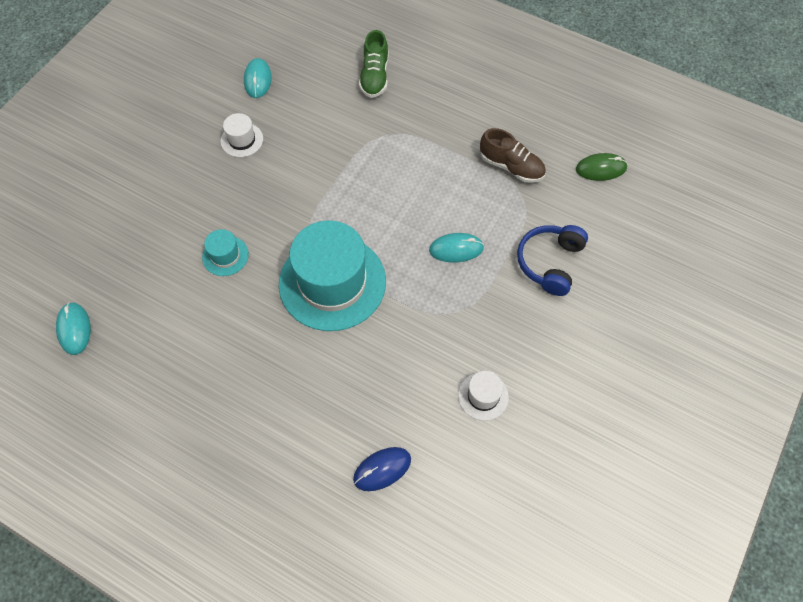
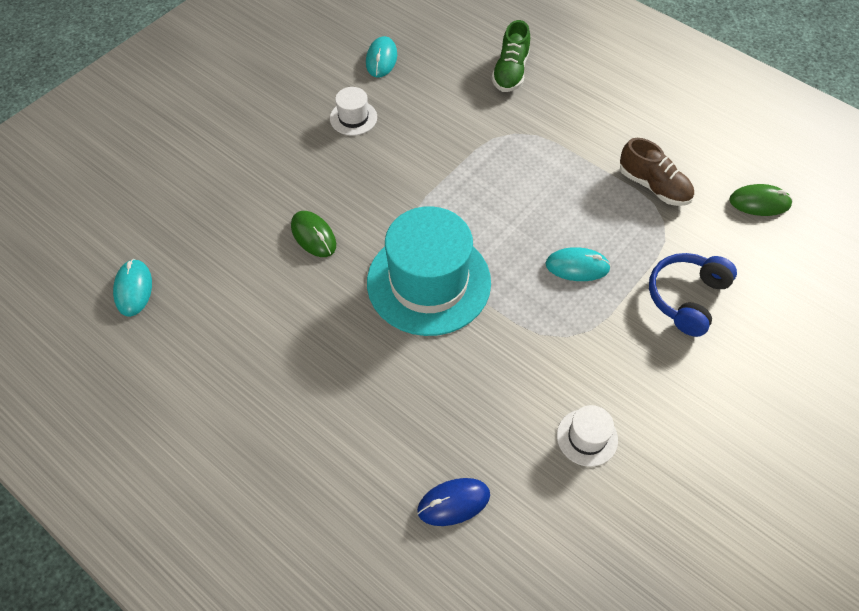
camera: 10 degrees right, 5 degrees down
(225, 256) = (313, 236): turquoise hat -> green mouse

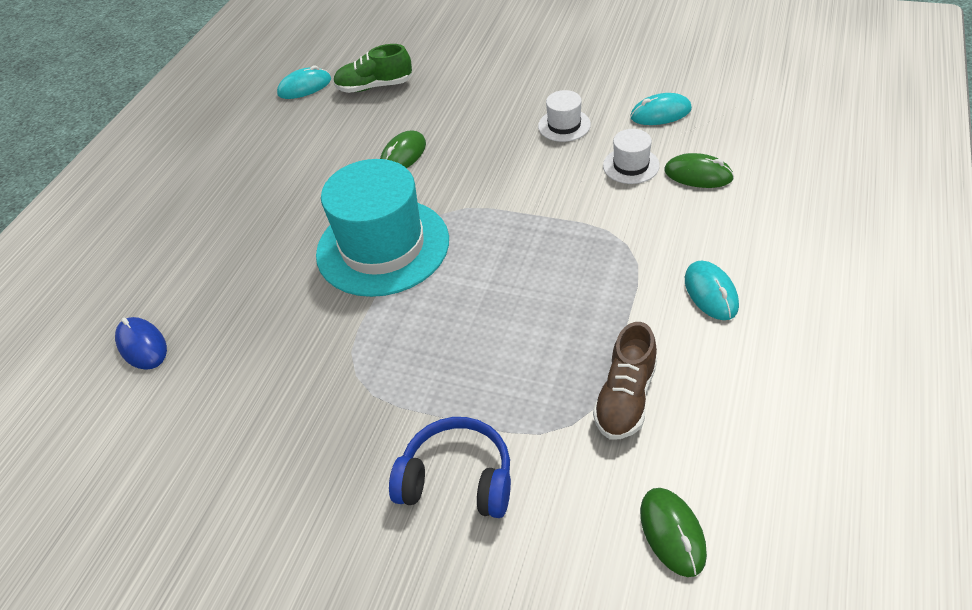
camera: 75 degrees right, 10 degrees down
(465, 69) = (698, 174): none -> green mouse
(510, 72) = (723, 210): green shoe -> green shoe (374, 86)
(577, 266) = (456, 357): turquoise mouse -> turquoise mouse (711, 293)
(587, 437) = (232, 429): white hat -> white hat (631, 165)

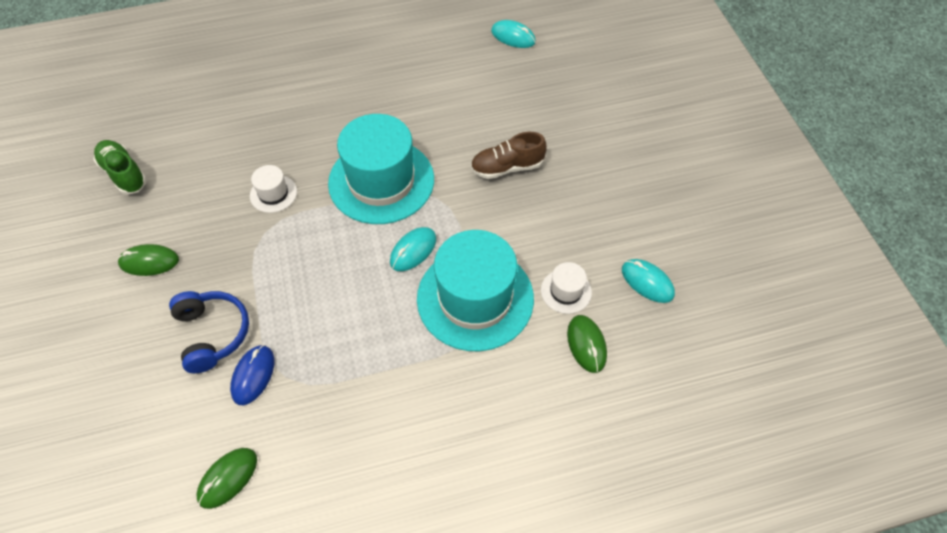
camera: 50 degrees right, 10 degrees up
(142, 345) = (230, 110): blue mouse -> blue mouse (253, 375)
(374, 86) = (543, 76): green shoe -> green shoe (124, 174)
(403, 155) = (479, 139): green mouse -> green mouse (149, 262)
(564, 125) = (583, 221): white hat -> white hat (273, 194)
(590, 229) = (475, 298): none -> turquoise hat
(625, 398) = (324, 399): brown shoe -> brown shoe (507, 167)
(711, 293) = (456, 411): turquoise mouse -> turquoise mouse (413, 250)

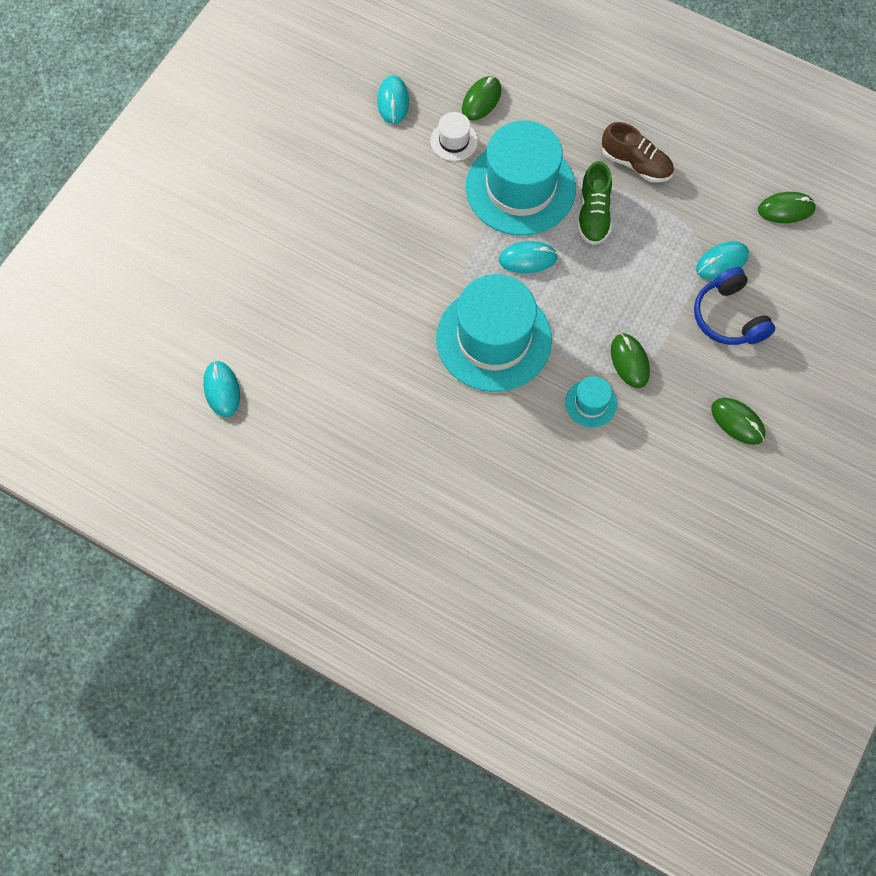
camera: 135 degrees left, 10 degrees up
(124, 174) = (703, 539): green shoe -> green shoe (593, 214)
(212, 333) = (728, 317): blue headphones -> blue headphones turned 45 degrees counterclockwise
(253, 375) = (722, 262): blue mouse -> turquoise mouse
(268, 240) = (629, 361): none -> green mouse
(273, 194) = (591, 403): white hat -> turquoise hat
(507, 167) = (384, 265): brown shoe -> brown shoe (636, 164)

